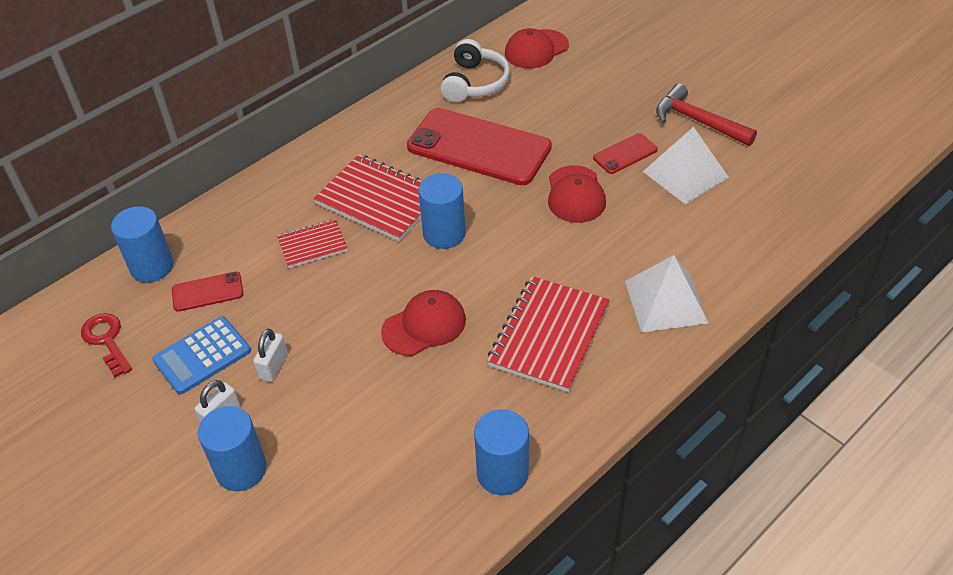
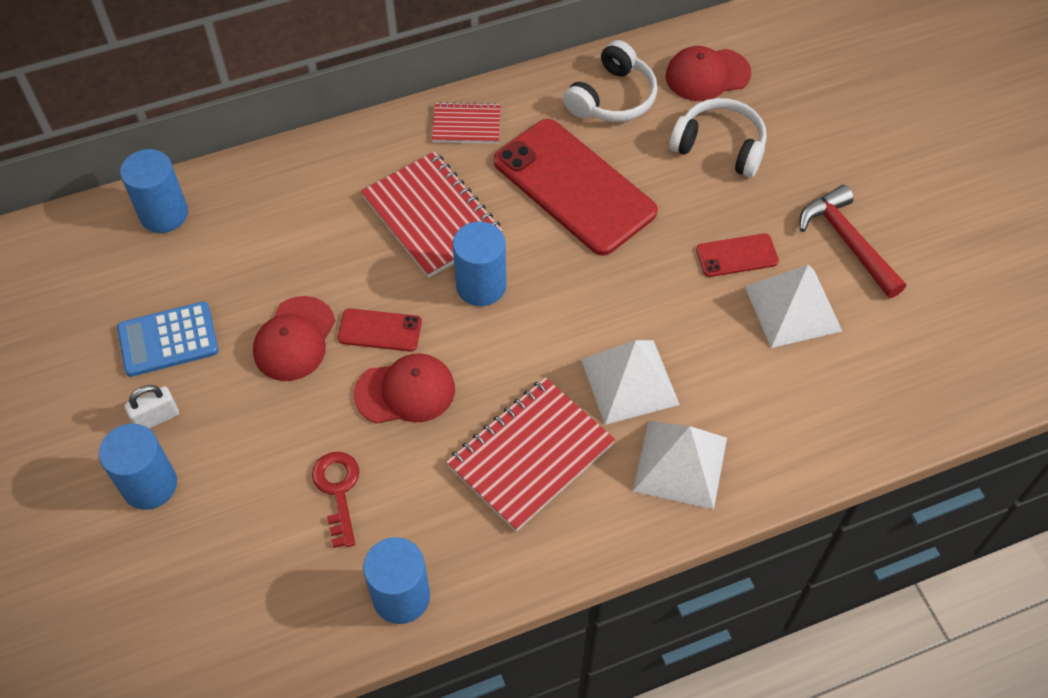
camera: 20 degrees right, 10 degrees up
(106, 340) = (85, 285): red key -> red key (338, 491)
(207, 292) = (205, 265): red phone -> red phone (380, 330)
(273, 366) = (232, 380): white padlock -> none
(312, 245) = (336, 248): red notebook -> red notebook (466, 125)
(571, 90) = (719, 147): none -> white headphones
(575, 195) = (651, 289): red cap -> red cap (294, 339)
(595, 260) = (629, 381): none -> white pyramid

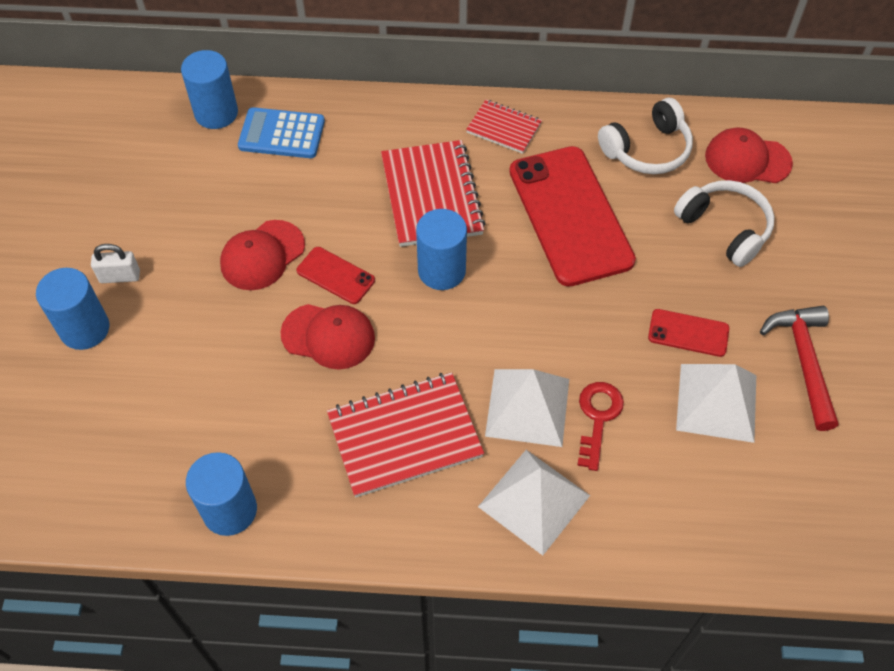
camera: 25 degrees right, 0 degrees up
(168, 340) = (163, 216): blue calculator -> blue calculator (281, 134)
(338, 491) = (227, 397): red key -> red key (598, 418)

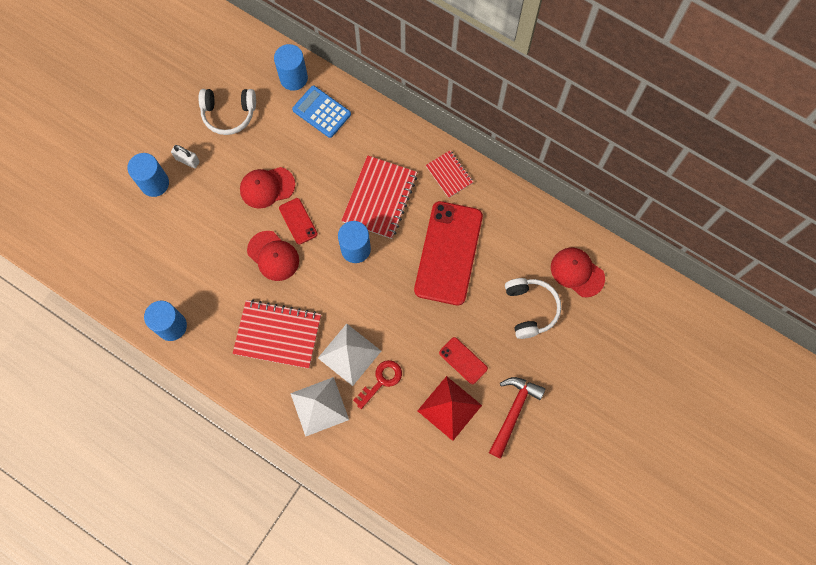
camera: 30 degrees right, 15 degrees up
(647, 149) = (522, 234): white headphones -> white headphones (229, 114)
(716, 402) = (449, 408): white pyramid -> red pyramid

